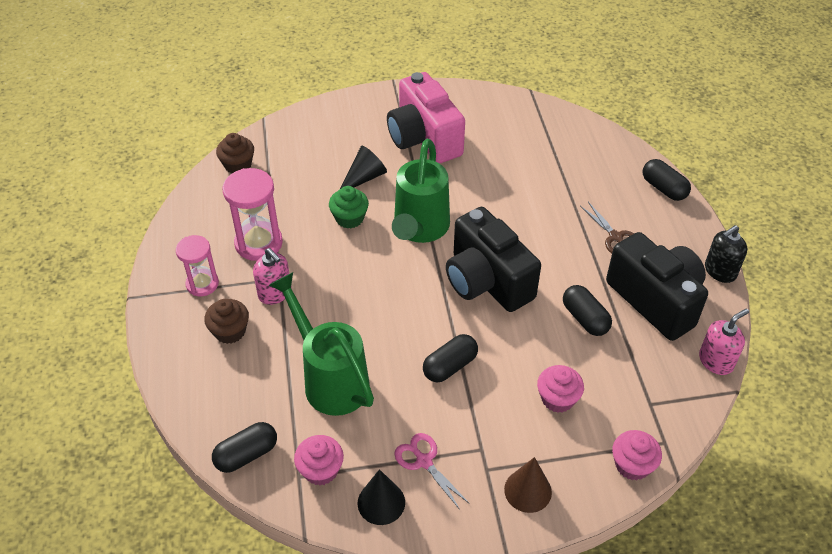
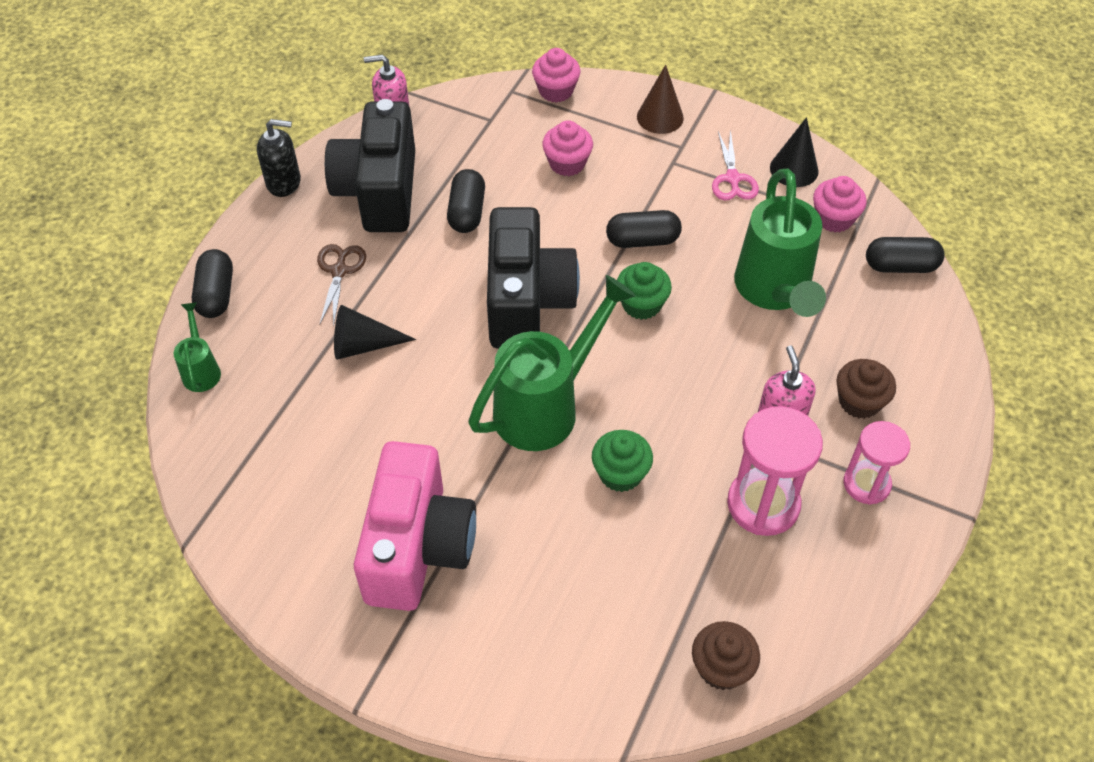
camera: 145 degrees left, 5 degrees up
(364, 178) = (555, 528): black cone -> black cone (363, 345)
(413, 319) = (641, 304): none -> green cupcake
(619, 152) = (201, 369): none -> green watering can

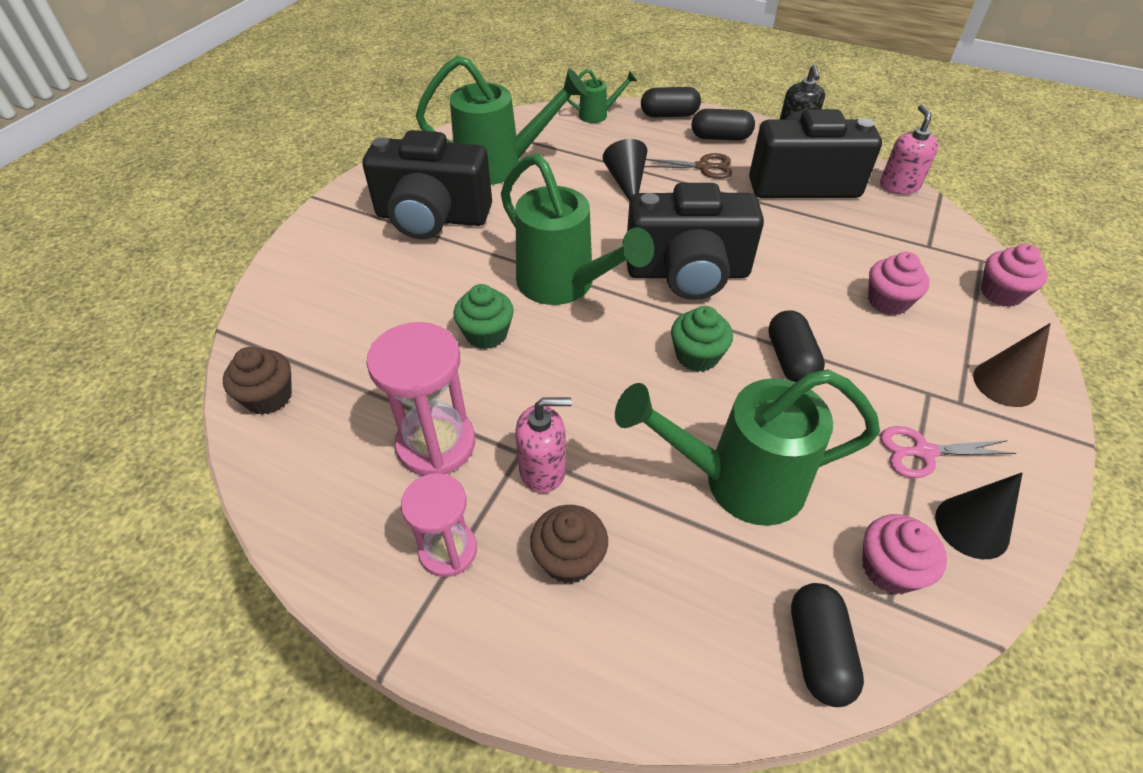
camera: 90 degrees right, 5 degrees down
(311, 477) = (501, 166): none -> green watering can
(418, 547) = (432, 217): pink camera -> black camera
(467, 212) = (792, 233): black capsule -> black capsule (720, 137)

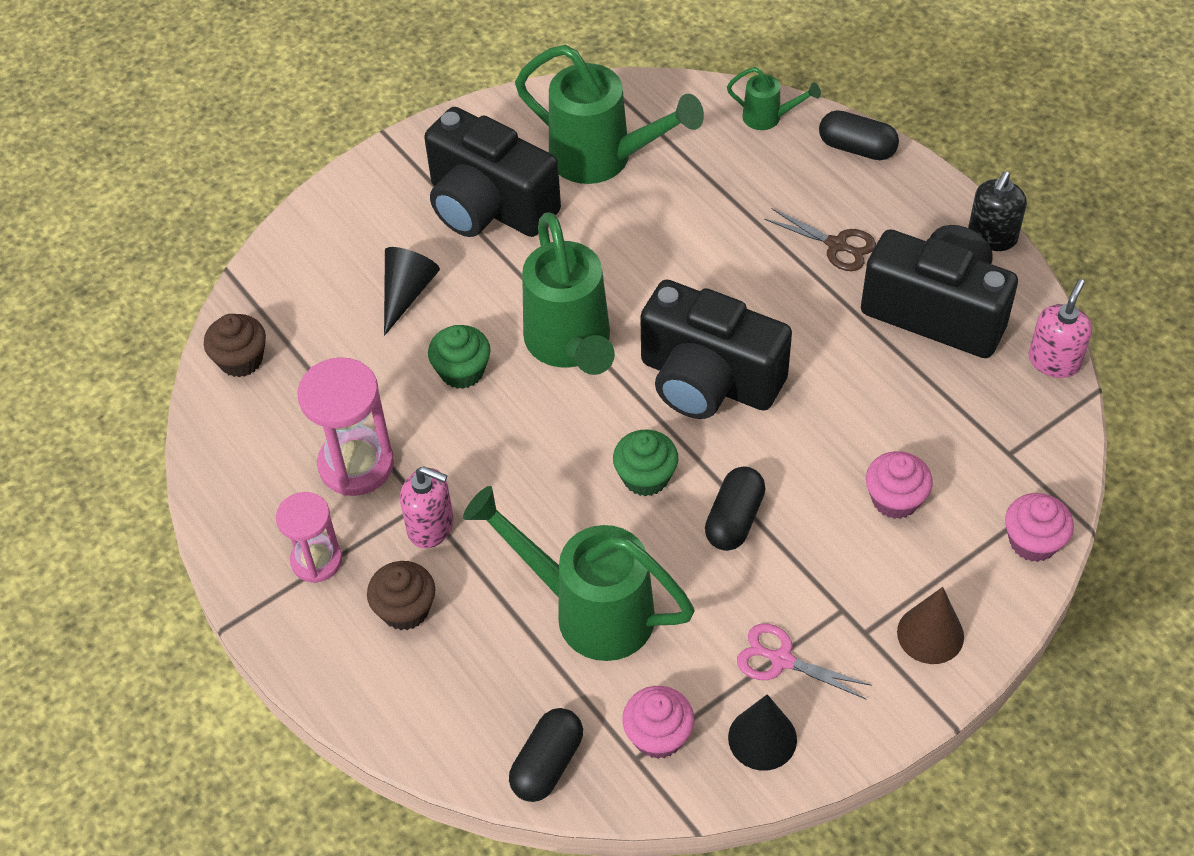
camera: 30 degrees right, 5 degrees up
(626, 183) = (729, 235): black cone -> black cone (406, 293)
(720, 137) = (893, 207): black capsule -> none

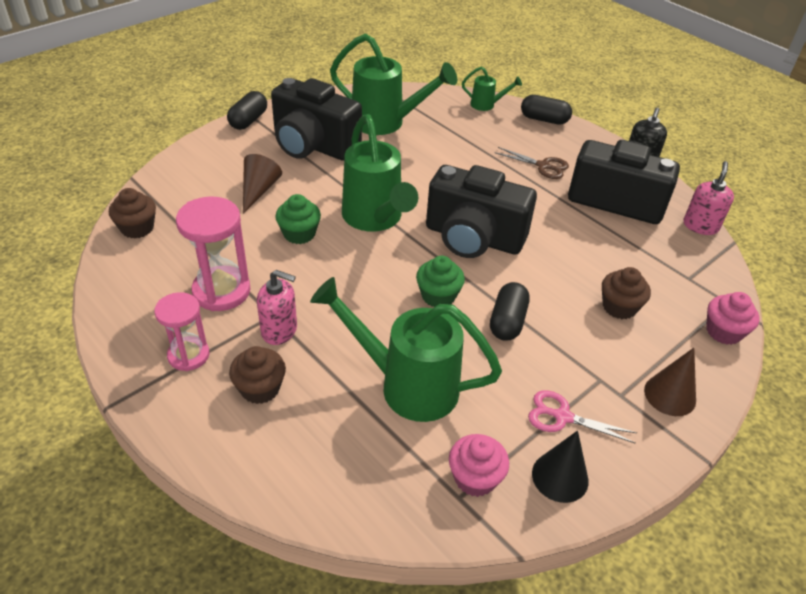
camera: 10 degrees left, 10 degrees down
(406, 293) = (258, 190): black cone -> brown cone
(547, 764) = (385, 505): black capsule -> black capsule (248, 120)
(895, 499) = (619, 307): pink cupcake -> brown cupcake

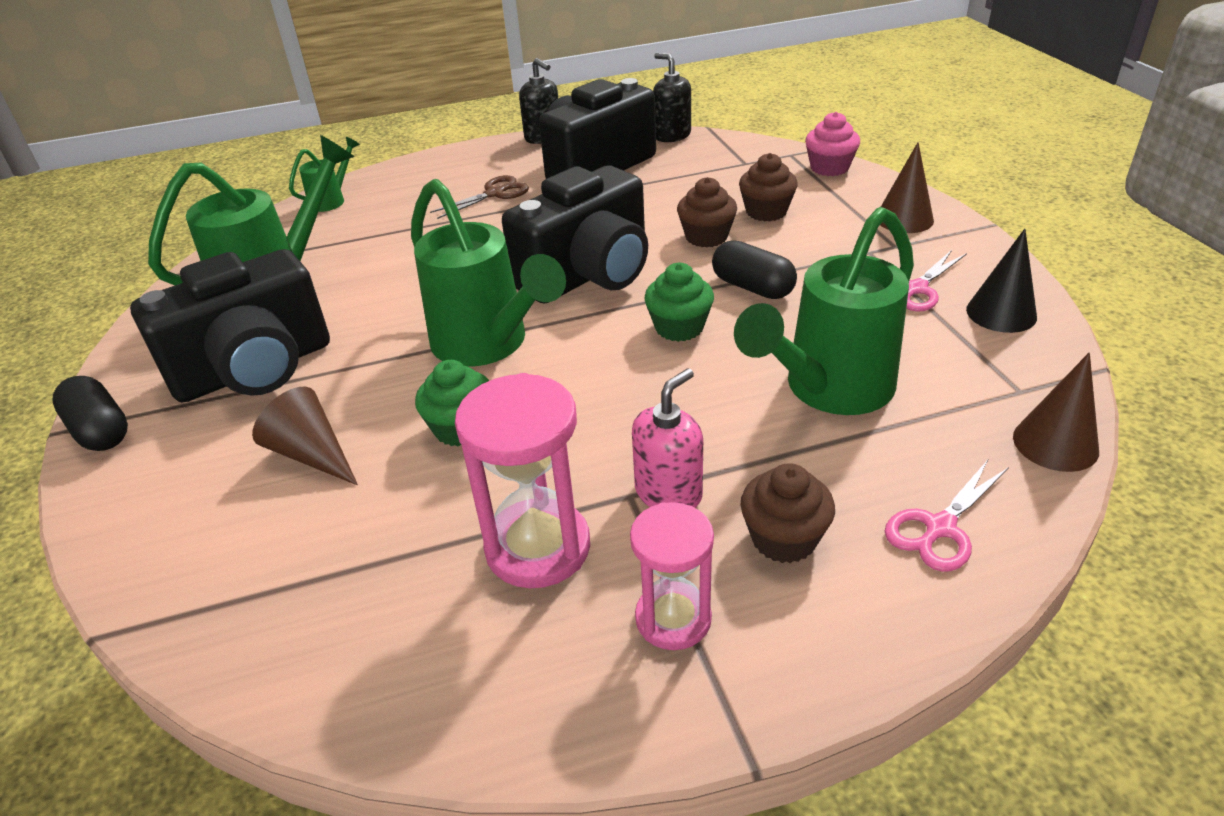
camera: 60 degrees left, 5 degrees down
(137, 228) = (272, 648): brown cupcake -> brown cupcake (706, 237)
(294, 462) = (939, 528): none -> pink scissors
(375, 219) = (488, 346): green watering can -> green watering can turned 45 degrees clockwise
(405, 522) = (1055, 443): none -> brown cone
(475, 478) = (993, 372): pink cupcake -> none
(544, 119) = (407, 170): black capsule -> none
(700, 226) = (672, 135): pink soap dispenser -> black soap dispenser

